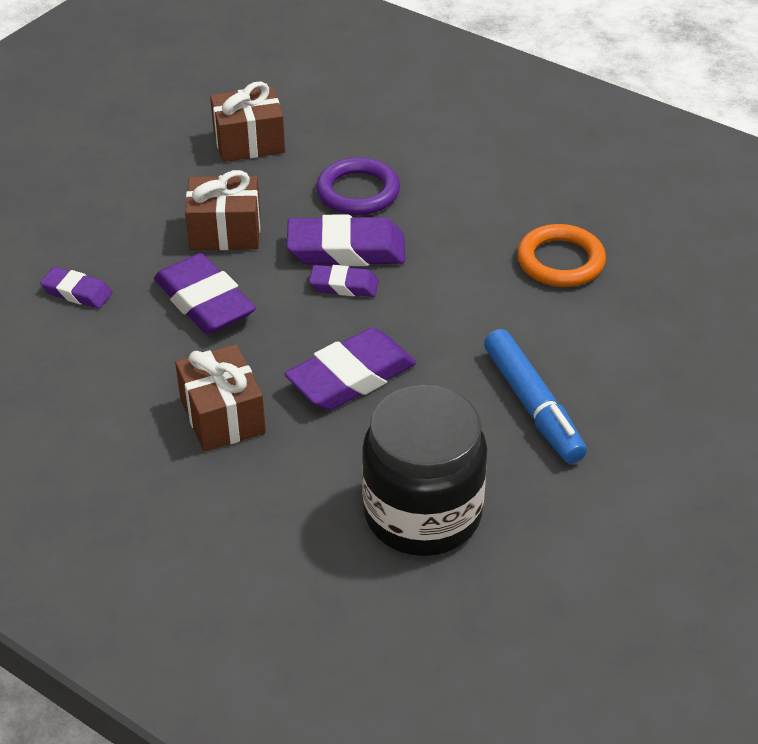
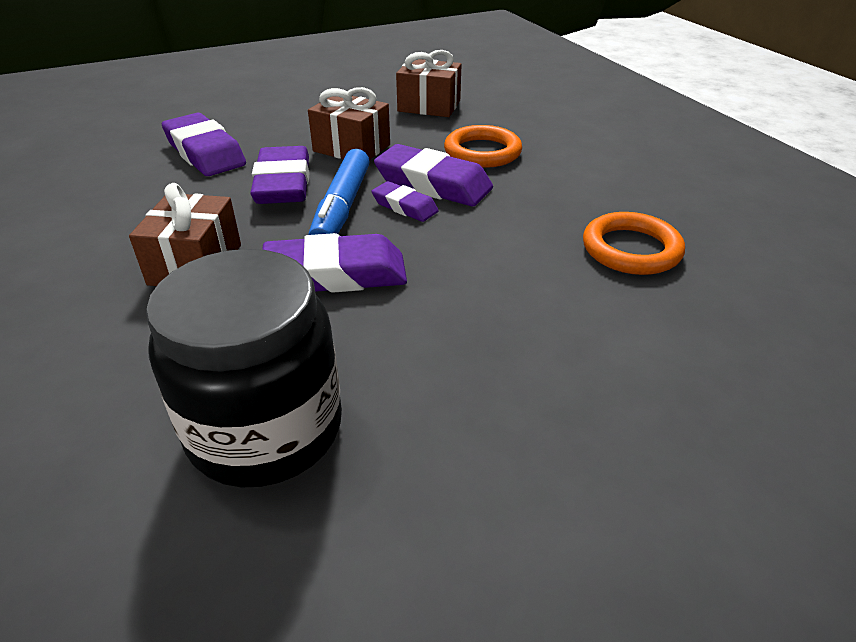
camera: 30 degrees right, 5 degrees down
(77, 292) = (205, 152): purple eraser -> purple eraser, size x1.80
(358, 192) = (482, 152): purple ring -> orange ring
(532, 405) = (491, 367): blue marker -> blue marker (342, 208)

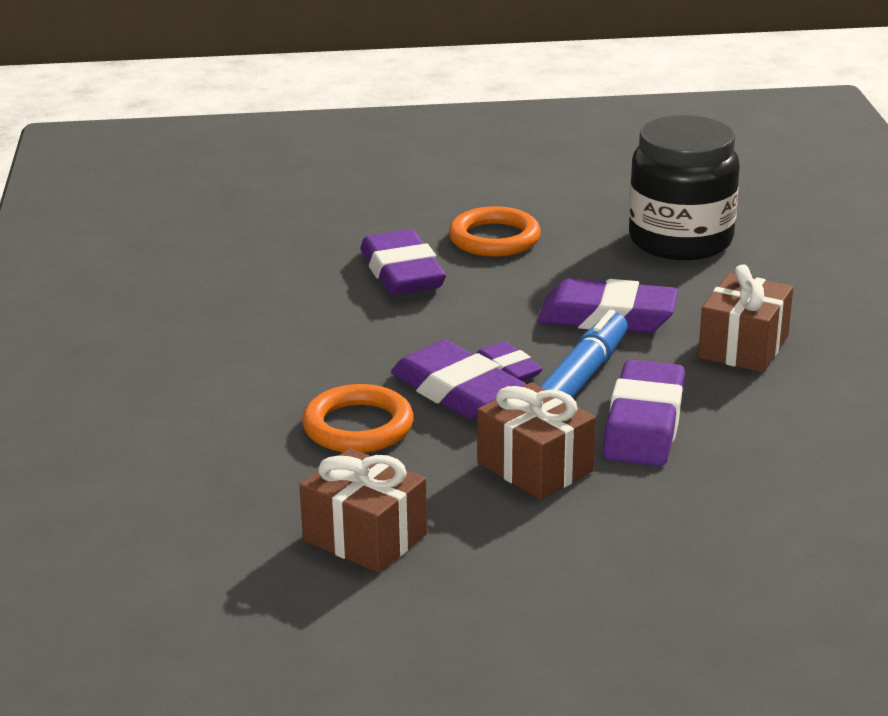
camera: 160 degrees left, 10 degrees down
(205, 152) = (754, 498): purple eraser -> purple eraser (402, 273)
(631, 249) = (317, 293): orange ring -> orange ring (494, 239)

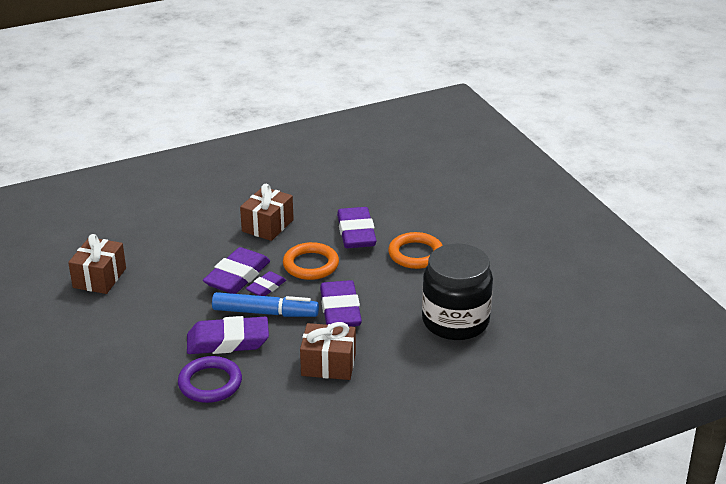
camera: 70 degrees right, 5 degrees up
(358, 426) = (192, 255): orange ring -> orange ring (311, 265)
(402, 273) = (356, 233): purple eraser -> purple eraser turned 60 degrees counterclockwise
(535, 467) = (173, 314): brown gift -> brown gift (267, 225)
(753, 454) = (210, 383): none -> purple ring

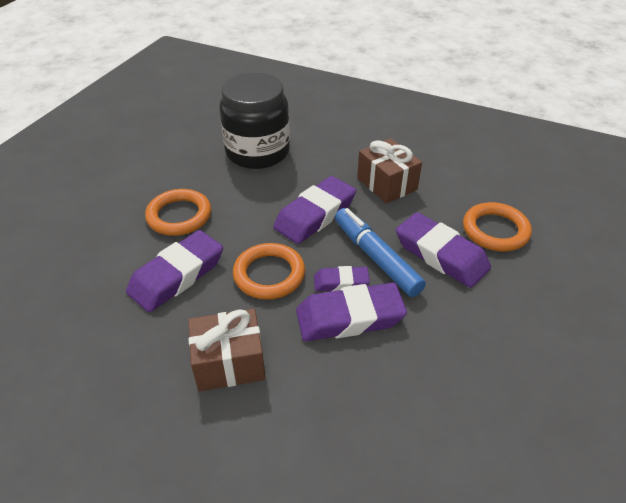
camera: 130 degrees left, 10 degrees up
(99, 278) = (506, 452): brown gift -> none
(210, 383) = (495, 230): purple ring -> orange ring

